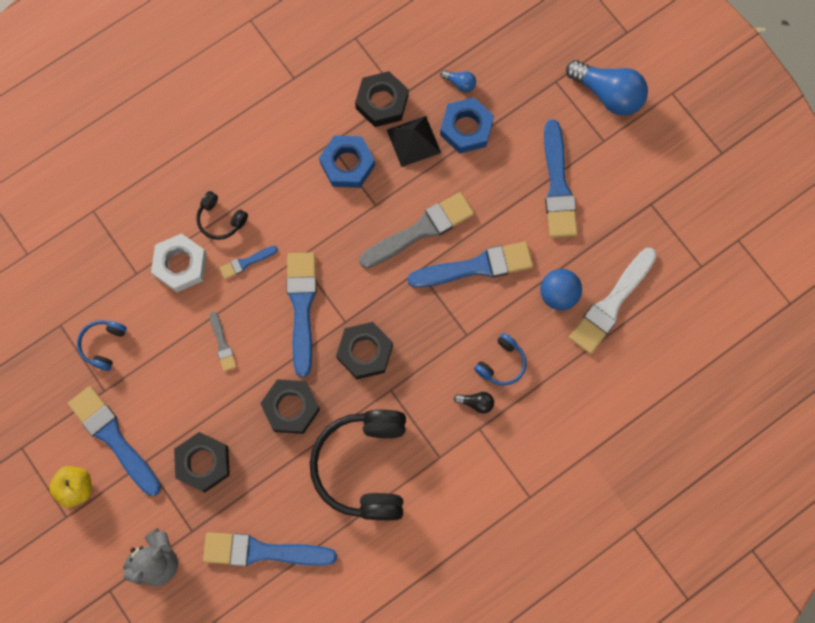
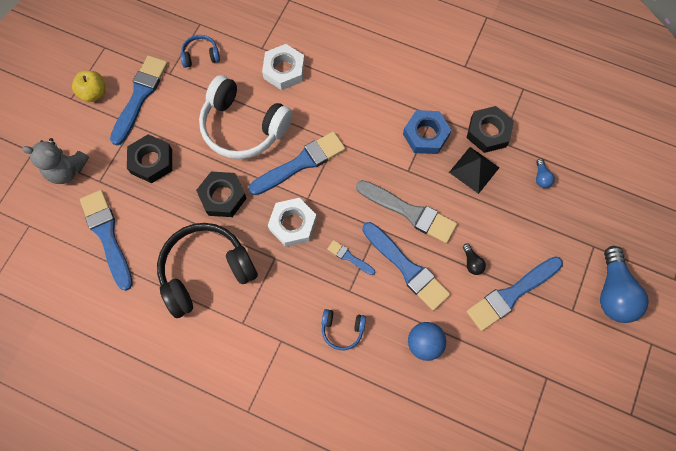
camera: 60 degrees right, 5 degrees down
(220, 219) = (331, 77): black headphones -> none
(222, 344) = (243, 127): grey brush -> white headphones
(246, 262) = (311, 109): blue brush -> blue brush (349, 257)
(365, 352) = (293, 224): black nut -> white nut
(466, 128) = (510, 201): blue nut -> none
(476, 403) = (300, 327): black light bulb -> black light bulb (472, 262)
(611, 304) = (443, 391): white brush -> none

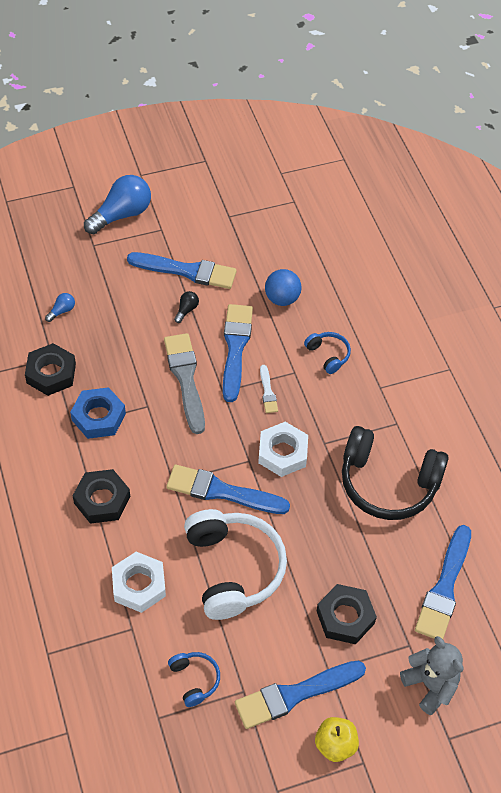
camera: 135 degrees left, 15 degrees down
(201, 55) = (194, 680): blue headphones -> blue headphones turned 150 degrees counterclockwise
(223, 196) = (315, 527): black nut -> black nut (102, 500)
(349, 257) = (268, 392): blue brush -> white brush
(474, 170) = (100, 360): black pyramid -> none

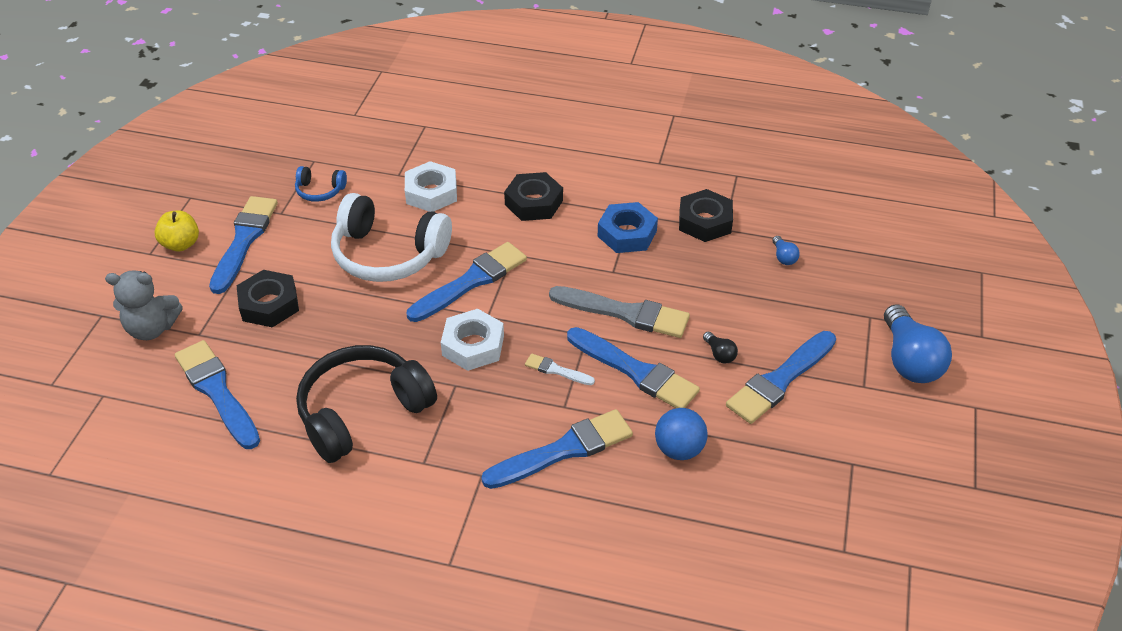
camera: 125 degrees right, 10 degrees down
(328, 355) = (564, 450): blue headphones -> blue brush

